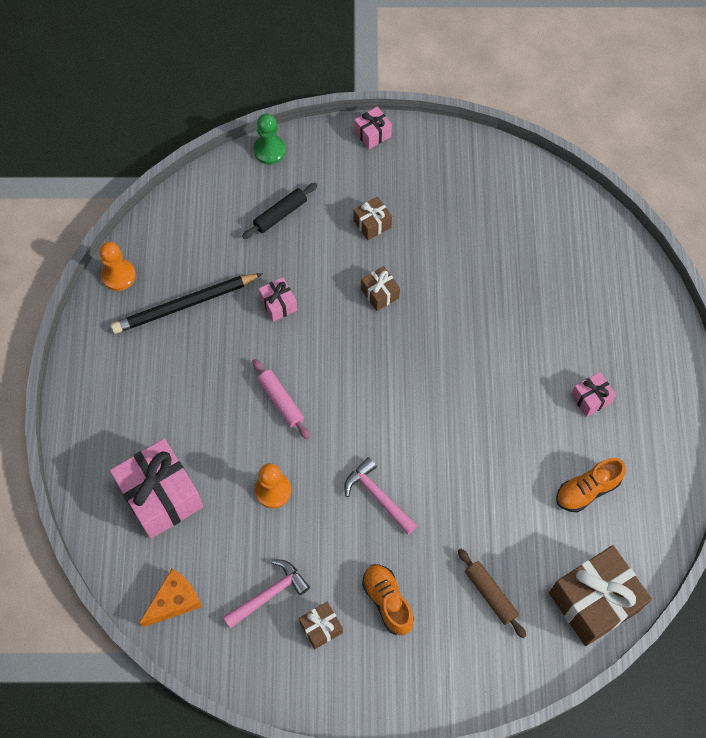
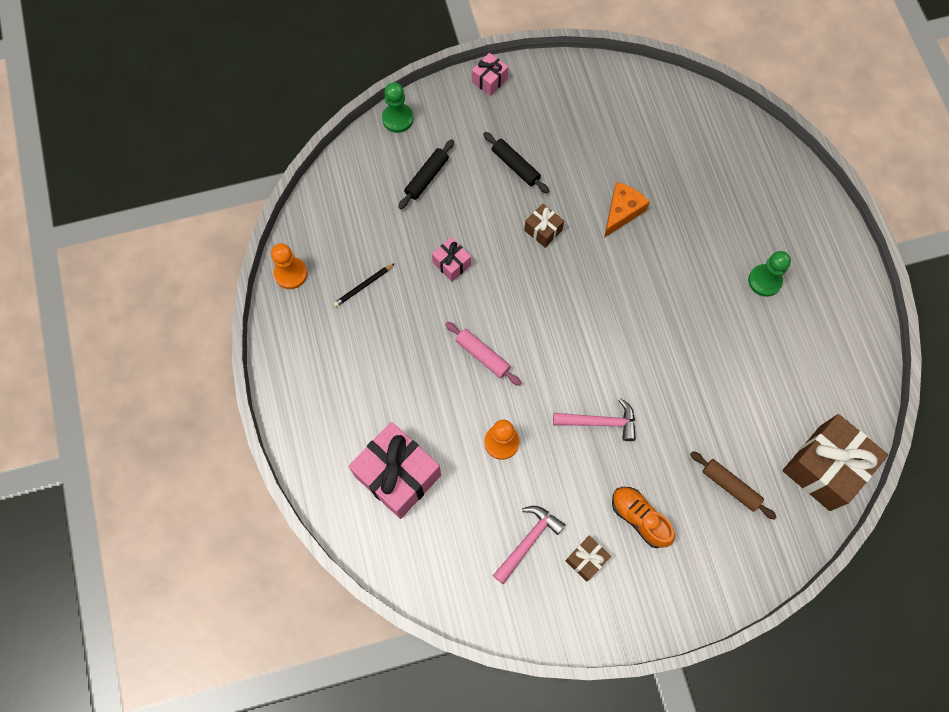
camera: 15 degrees left, 5 degrees up
(174, 601) = (442, 572): orange cheese -> orange cheese (622, 212)
(185, 305) = (363, 286): black pencil -> black pencil, size x0.48
(372, 224) = (515, 166): brown gift -> black rolling pin
(377, 496) = (600, 422): pink hammer -> pink hammer turned 150 degrees clockwise
(587, 490) = (787, 366): orange shoe -> none
(591, 399) = (764, 281): pink gift -> green pawn

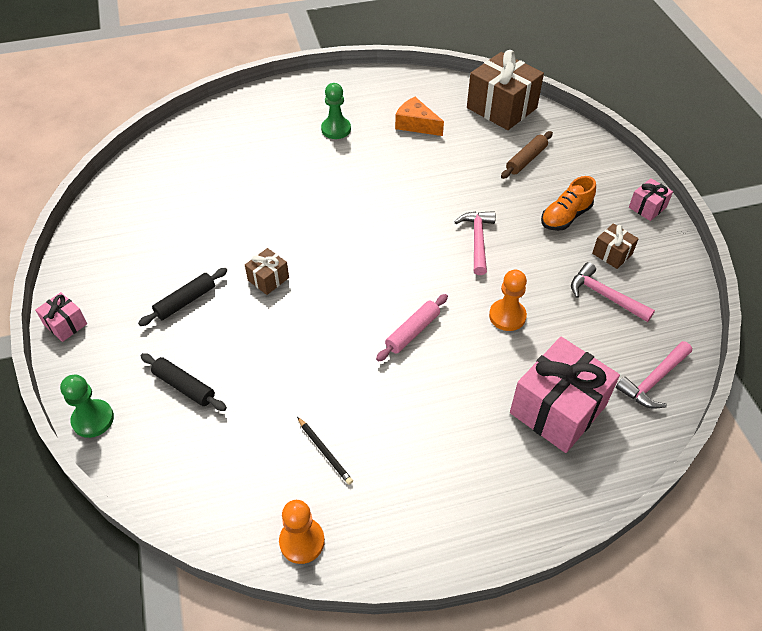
camera: 90 degrees left, 20 degrees down
(426, 569) = (653, 381): none -> pink hammer
(451, 264) = (301, 360): pink gift -> pink gift (647, 207)
(622, 212) = (255, 217): orange cheese -> orange cheese (416, 124)

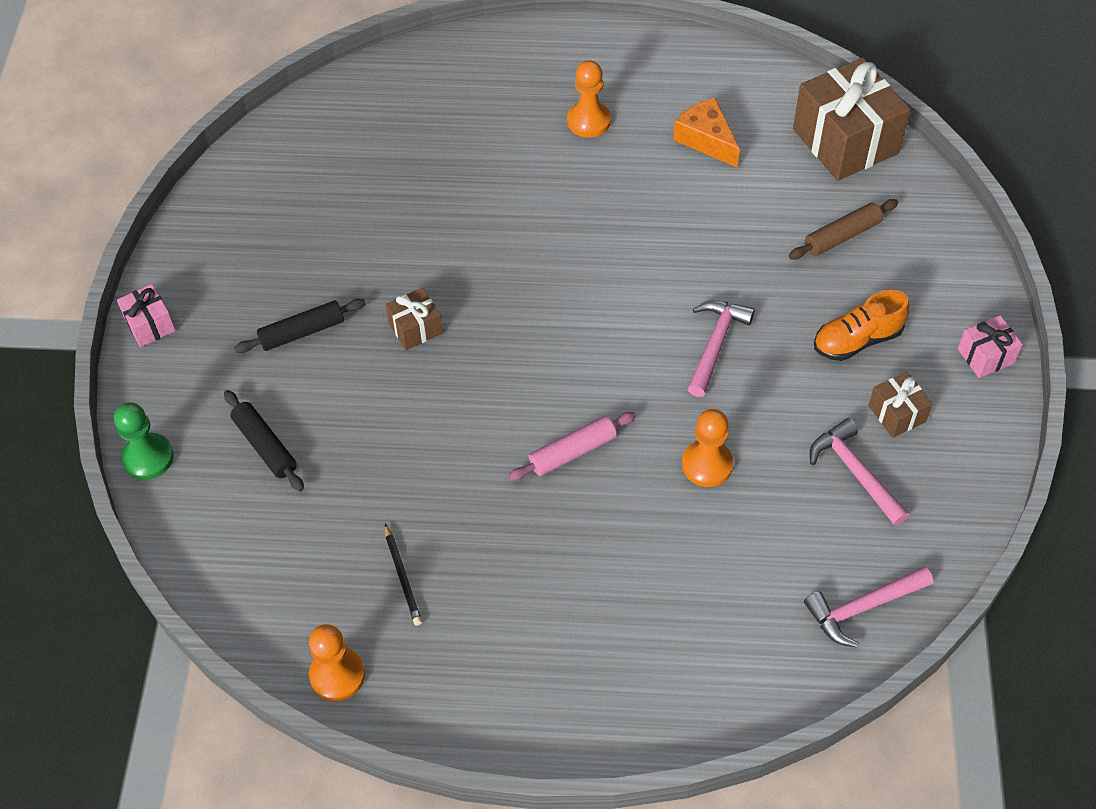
camera: 20 degrees right, 5 degrees up
(336, 129) = (588, 121): green pawn -> orange pawn
(558, 409) = (715, 608): pink gift -> none

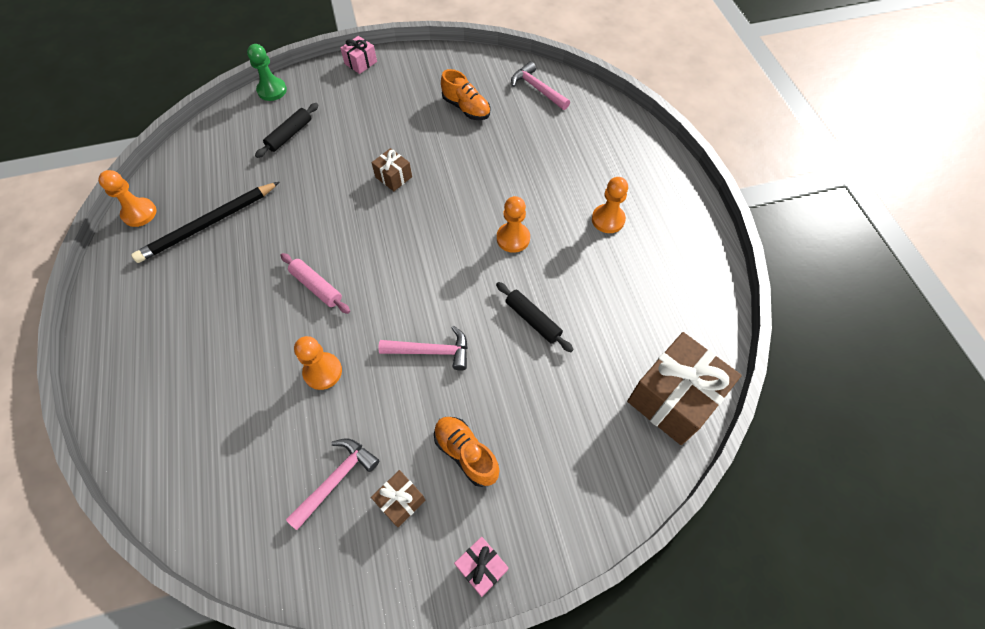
camera: 70 degrees right, 5 degrees up
(302, 332) = (374, 126): black rolling pin -> black rolling pin (533, 320)
(322, 215) = (466, 108): none -> orange shoe
(402, 577) = (208, 224): black pencil -> black pencil, size x2.10
(579, 222) = (513, 238): none -> orange pawn
(706, 139) = (626, 297): orange cheese -> none
(842, 236) = (570, 418): brown rolling pin -> none
(862, 608) = (212, 512): pink hammer -> pink hammer (537, 89)

